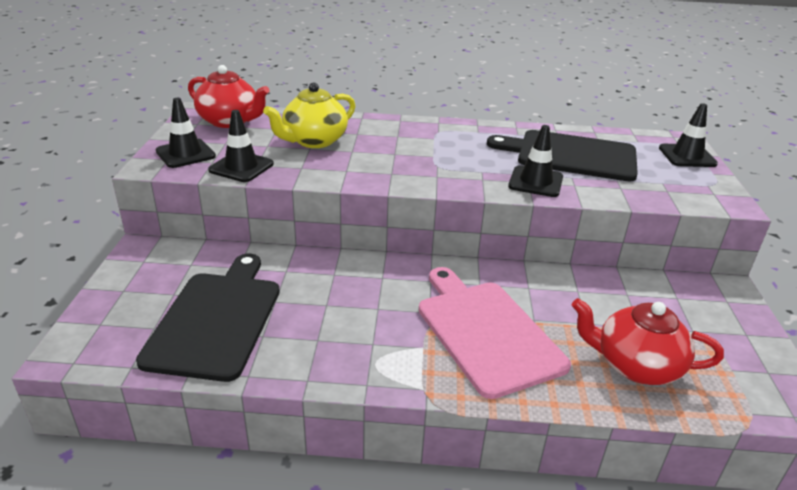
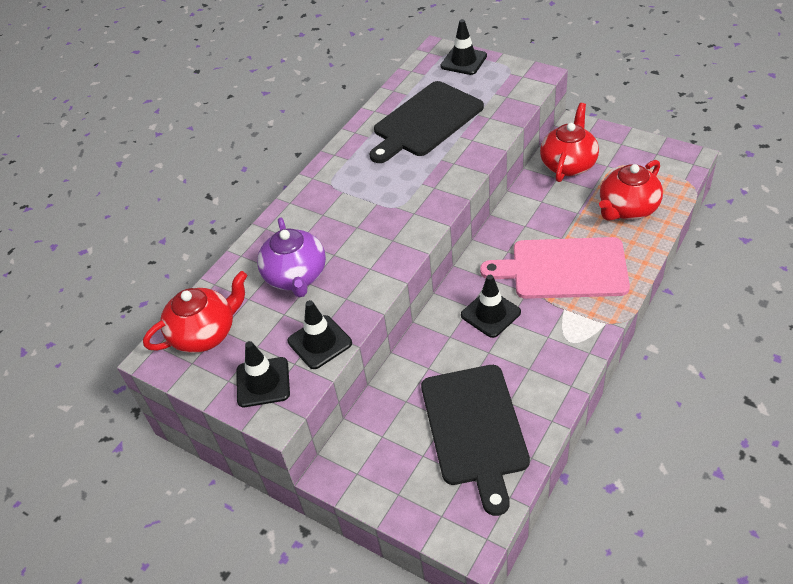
camera: 55 degrees left, 15 degrees up
(217, 319) = (474, 429): black cutting board -> black cutting board turned 135 degrees counterclockwise
(314, 141) = (296, 276): yellow teapot -> purple teapot
(535, 182) = (456, 159): black traffic cone -> black traffic cone (490, 314)
(659, 297) = (568, 164): none -> red teapot

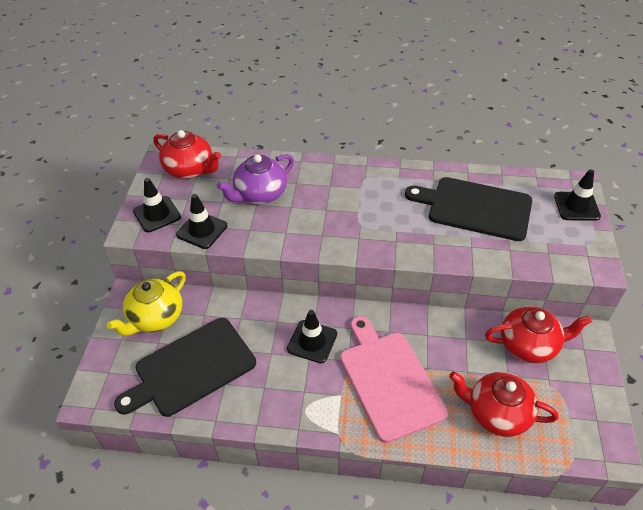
camera: 60 degrees right, 0 degrees up
(384, 451) = (155, 318): none -> yellow teapot

